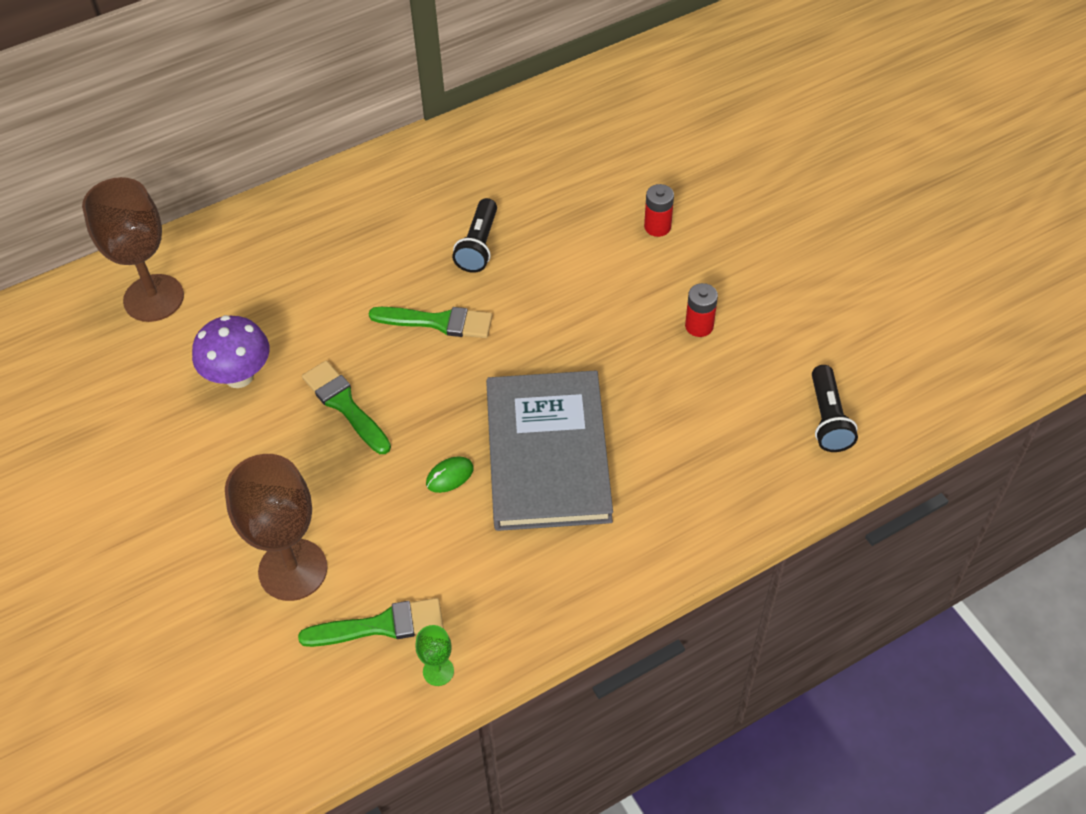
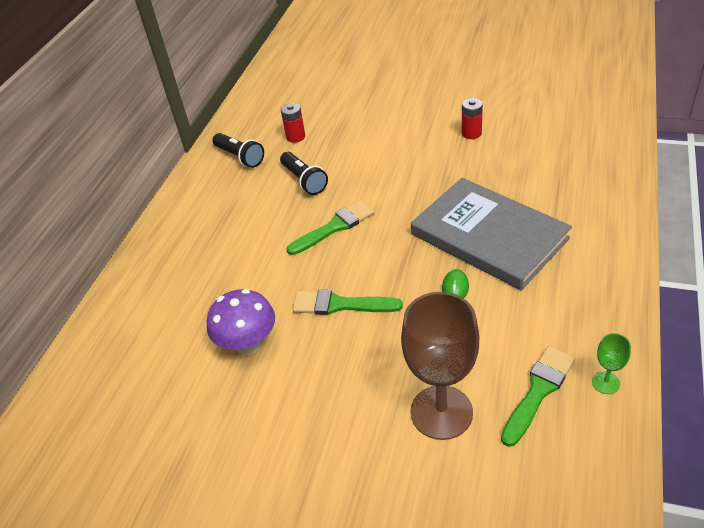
camera: 40 degrees left, 10 degrees down
(153, 298) = (123, 351): brown goblet -> none
(657, 227) = (387, 112): red battery -> red battery (295, 137)
(828, 419) = (587, 124): black flashlight -> black flashlight (240, 157)

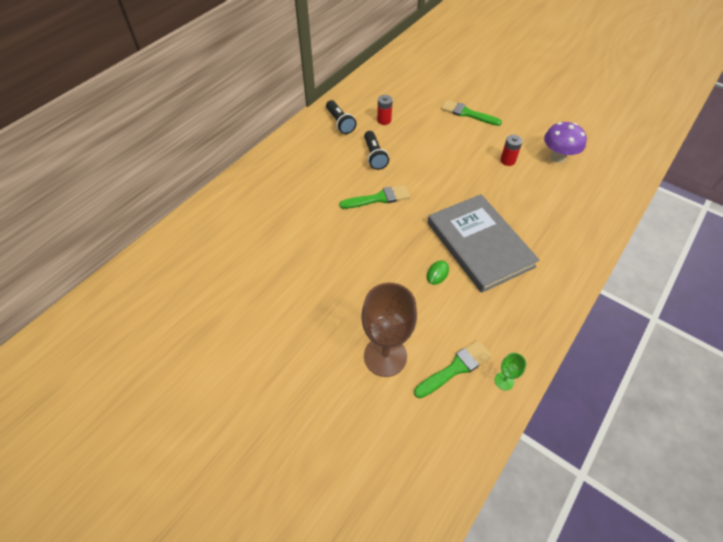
camera: 15 degrees right, 10 degrees up
(248, 344) = (286, 261): purple mushroom -> purple mushroom (557, 157)
(340, 305) = (356, 256): green brush -> green brush (467, 113)

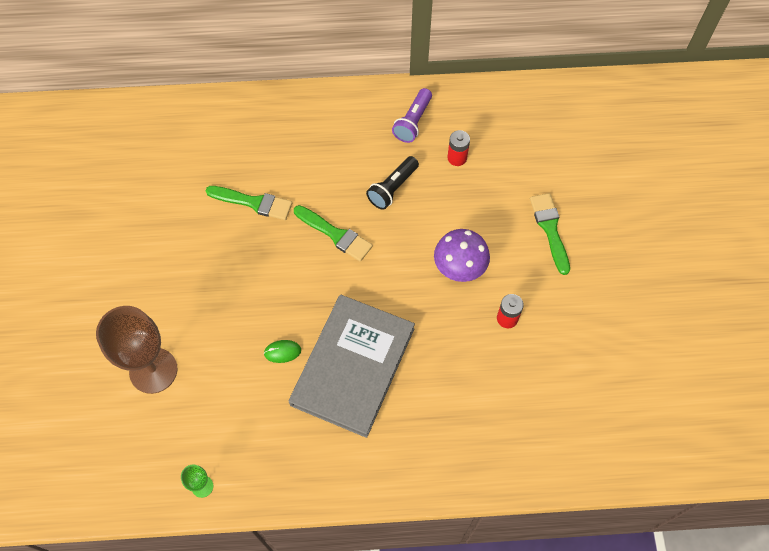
camera: 50 degrees right, 10 degrees up
(340, 123) = (413, 122): black flashlight -> purple flashlight
(455, 368) = (185, 436): green brush -> green brush (253, 202)
(557, 157) = (564, 367): purple mushroom -> purple mushroom (459, 268)

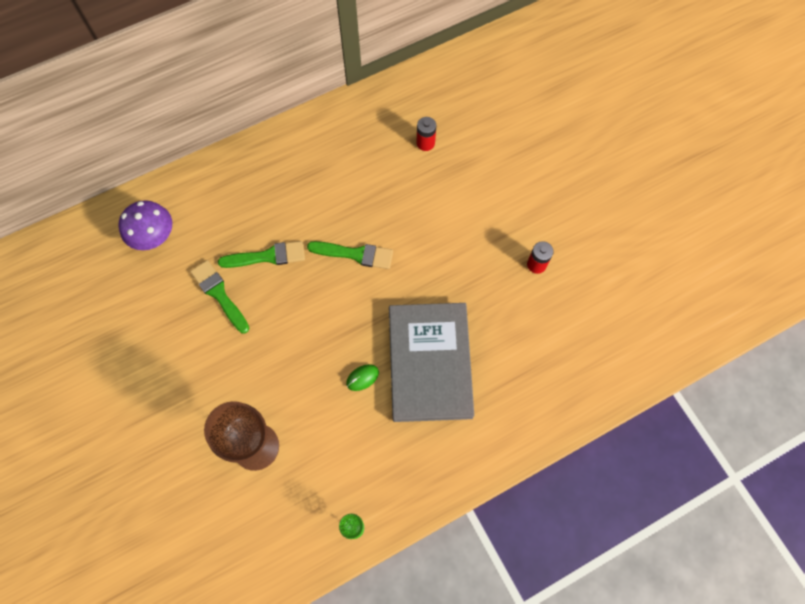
camera: 25 degrees left, 5 degrees up
(392, 188) = (384, 192): black flashlight -> none
(413, 122) = (371, 126): purple flashlight -> none
(459, 268) = (476, 239): purple mushroom -> purple mushroom (155, 238)
(550, 229) = (533, 173): green brush -> green brush (219, 294)

